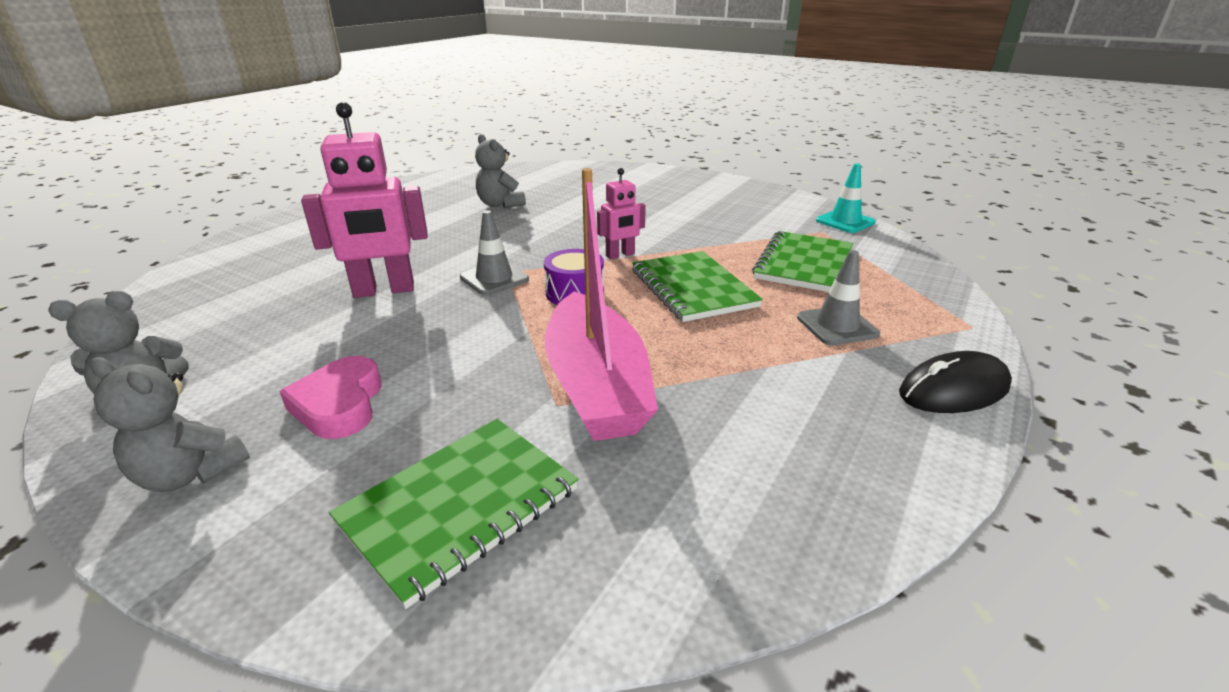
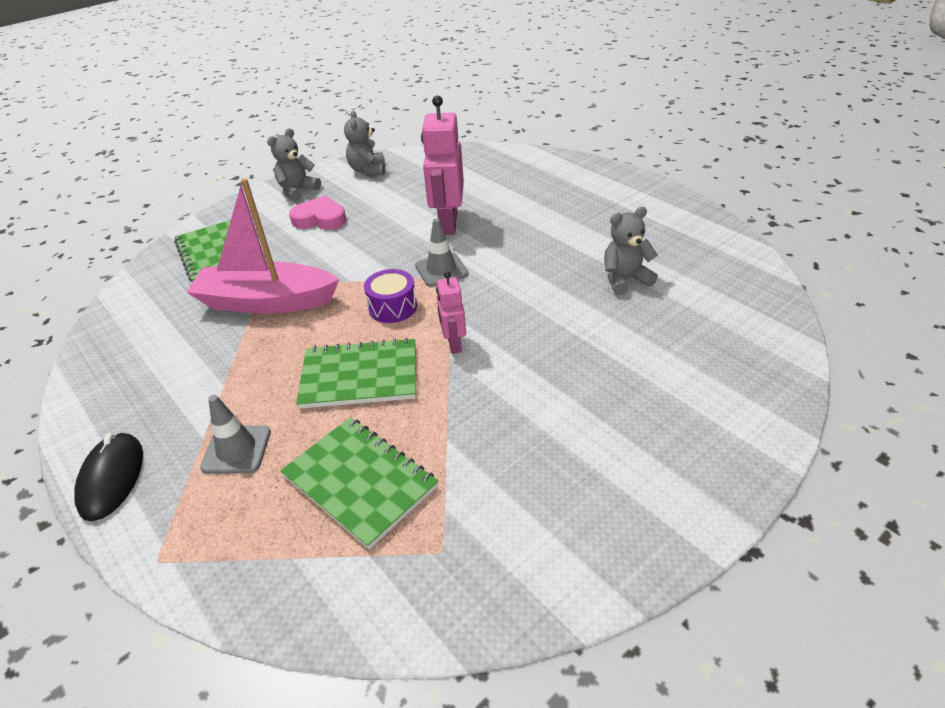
camera: 110 degrees right, 10 degrees up
(845, 222) = (465, 603): turquoise traffic cone -> none

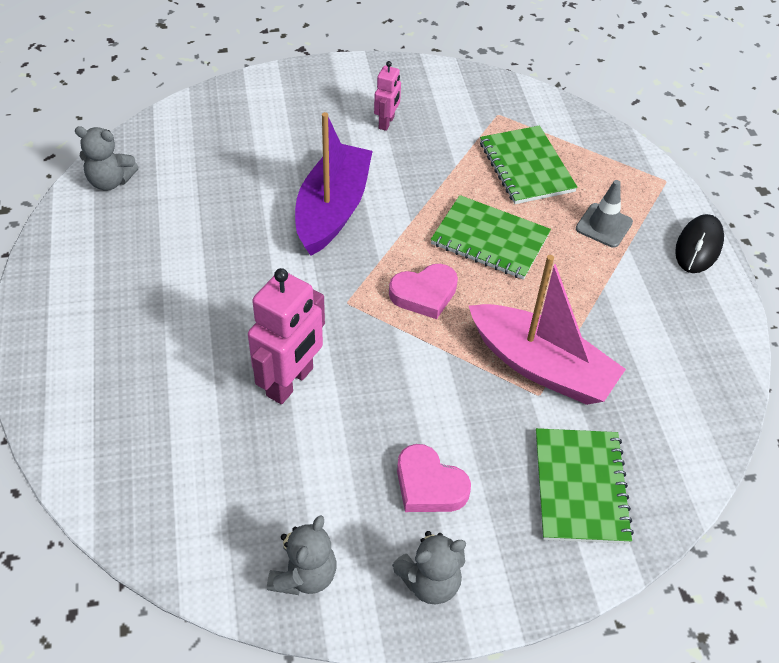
camera: 155 degrees left, 10 degrees up
(393, 307) = (424, 294): purple drum -> pink heart
(441, 270) = (349, 316): grey traffic cone -> none
(454, 344) = (399, 230): pink robot -> pink robot (386, 122)
(531, 332) = (332, 210): none -> purple boat
(625, 279) = (208, 217): grey teddy bear -> grey teddy bear (110, 181)

